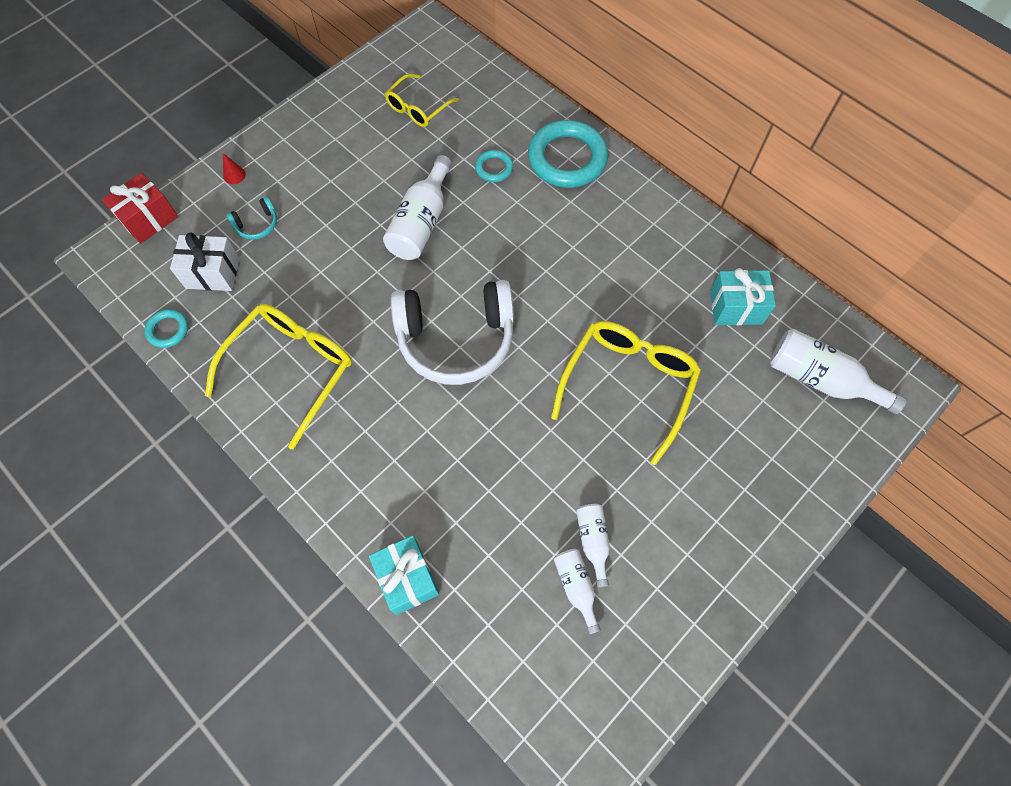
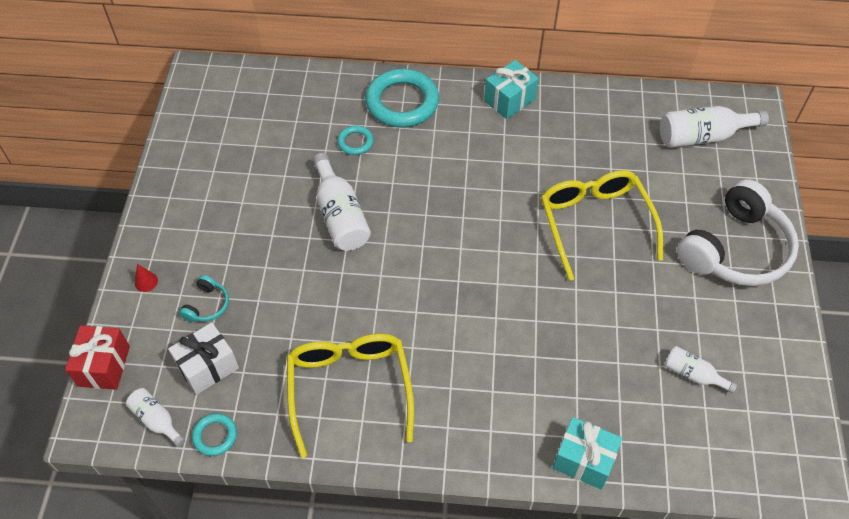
camera: 40 degrees left, 10 degrees down
(417, 108) = (251, 136): yellow glasses -> none
(456, 339) = (450, 277): white headphones -> white headphones (735, 249)
(593, 541) = (674, 338): white bottle -> white bottle (156, 420)
(736, 307) = (610, 127): turquoise gift -> turquoise gift (509, 100)

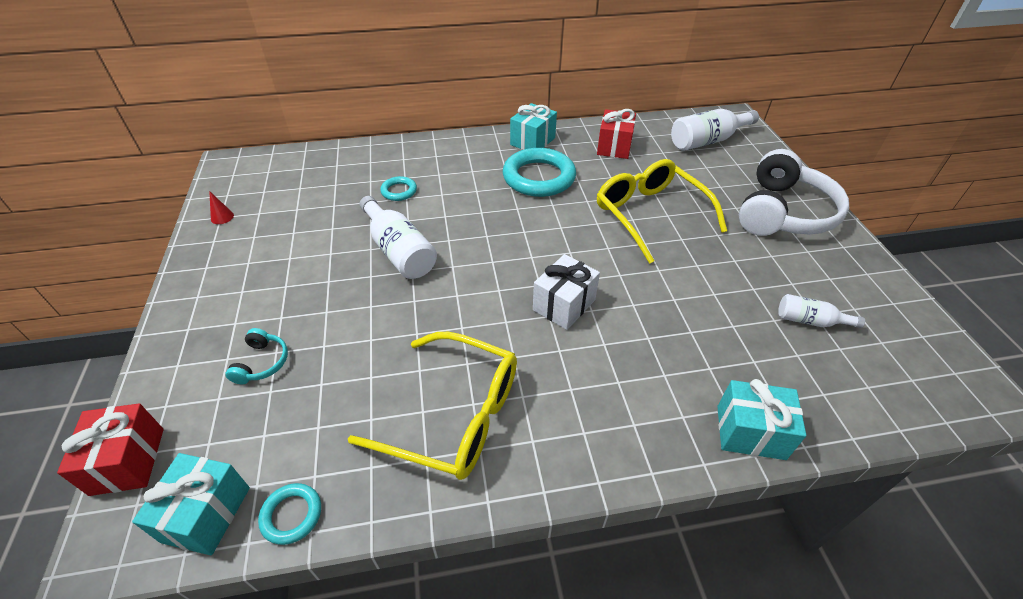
camera: 15 degrees left, 10 degrees down
(146, 282) = (182, 353): red cone -> red cone (222, 217)
(156, 420) = (206, 514): white bottle -> turquoise gift
(208, 367) = (271, 431): white gift -> white gift (564, 305)
(349, 388) = (454, 415): yellow glasses -> yellow glasses turned 135 degrees clockwise
(402, 102) = (435, 156): turquoise ring -> turquoise ring (539, 177)
(595, 125) = (614, 147): none -> red gift

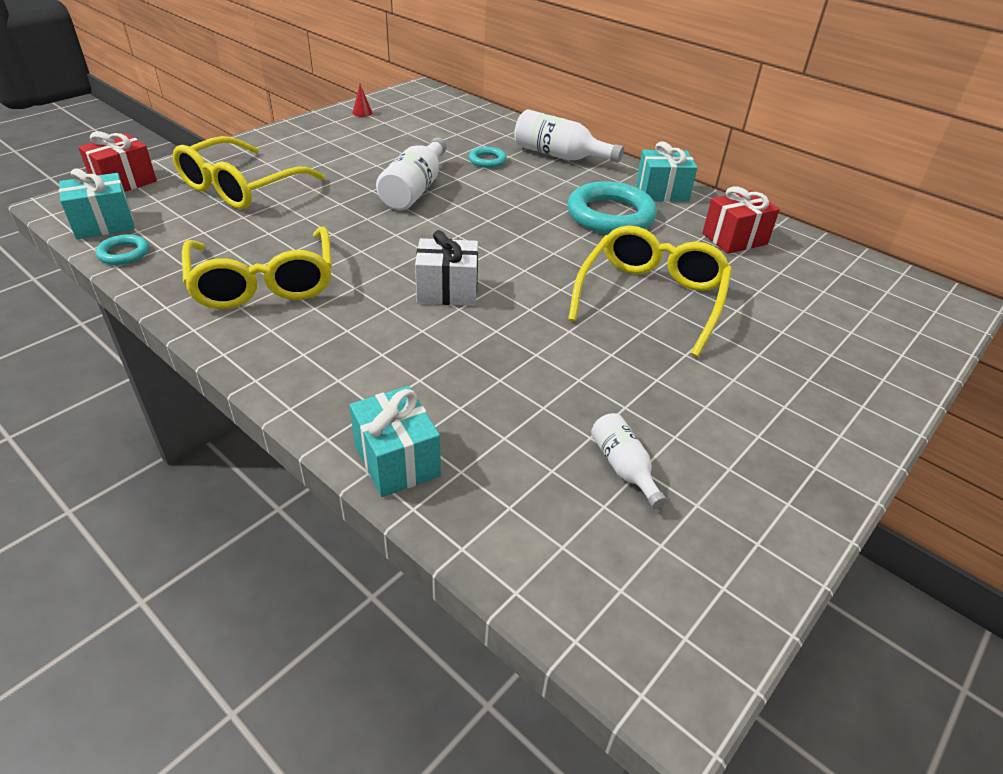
camera: 50 degrees right, 5 degrees down
(262, 363) = (240, 187): turquoise headphones -> yellow glasses
(707, 141) = (859, 296): white bottle -> white bottle (559, 156)
(783, 212) = (807, 395): white headphones -> none

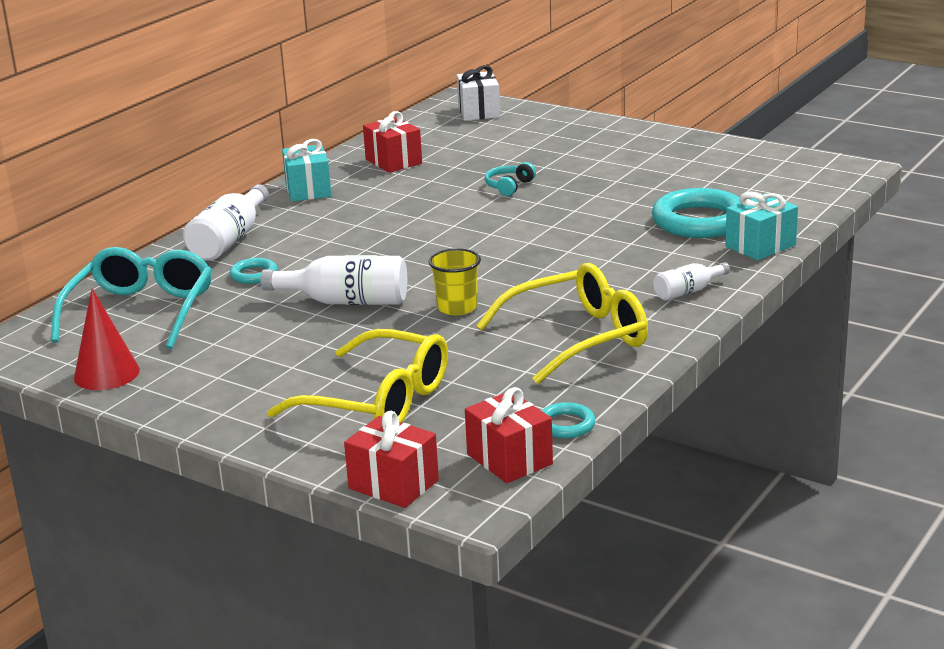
camera: 95 degrees left, 15 degrees down
(104, 224) = (509, 459): turquoise gift -> red gift
(362, 113) = (106, 374): red cone -> red cone, size x2.11
(369, 233) = (457, 307): none -> yellow cup
(447, 124) = (141, 311): none -> turquoise glasses
(447, 291) = (543, 258): white gift -> white gift (478, 112)
(610, 215) = (368, 208): turquoise ring -> turquoise ring (700, 221)
(623, 467) = (713, 185): white bottle -> white bottle (688, 291)
(651, 298) = (509, 186): yellow glasses -> turquoise headphones

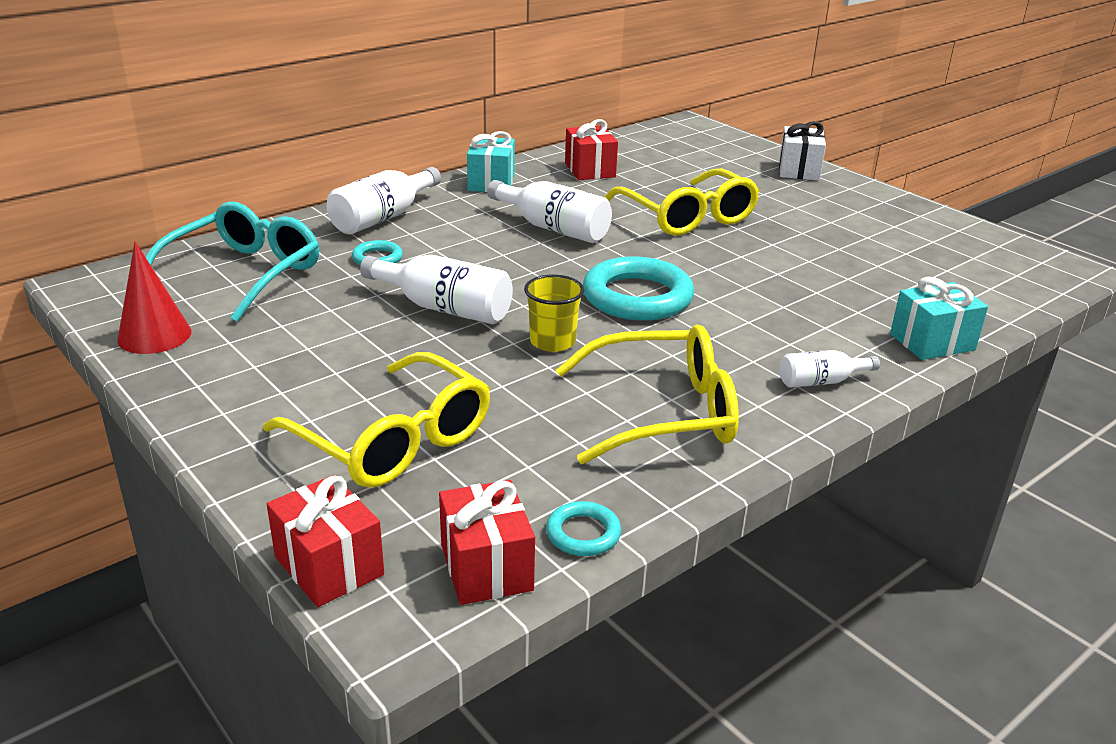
camera: 15 degrees right, 5 degrees up
(395, 219) = (553, 228): none -> white bottle
(478, 112) = (700, 137): white gift -> white gift (798, 170)
(509, 186) = (687, 217): turquoise headphones -> yellow glasses
(700, 221) = (873, 297): turquoise ring -> turquoise ring (637, 297)

